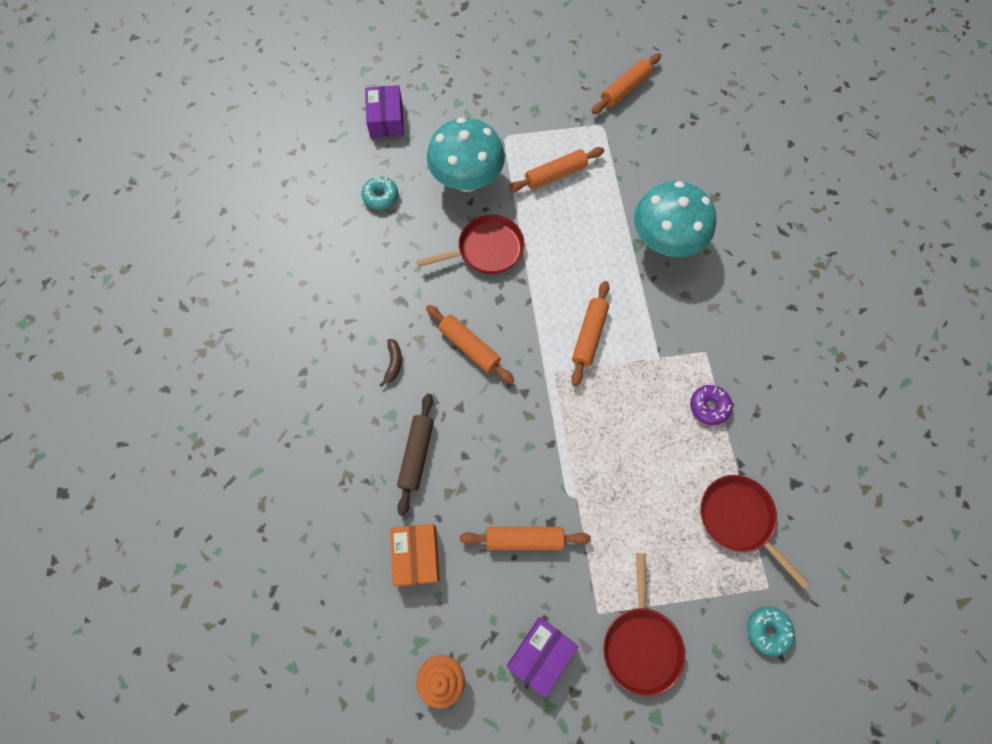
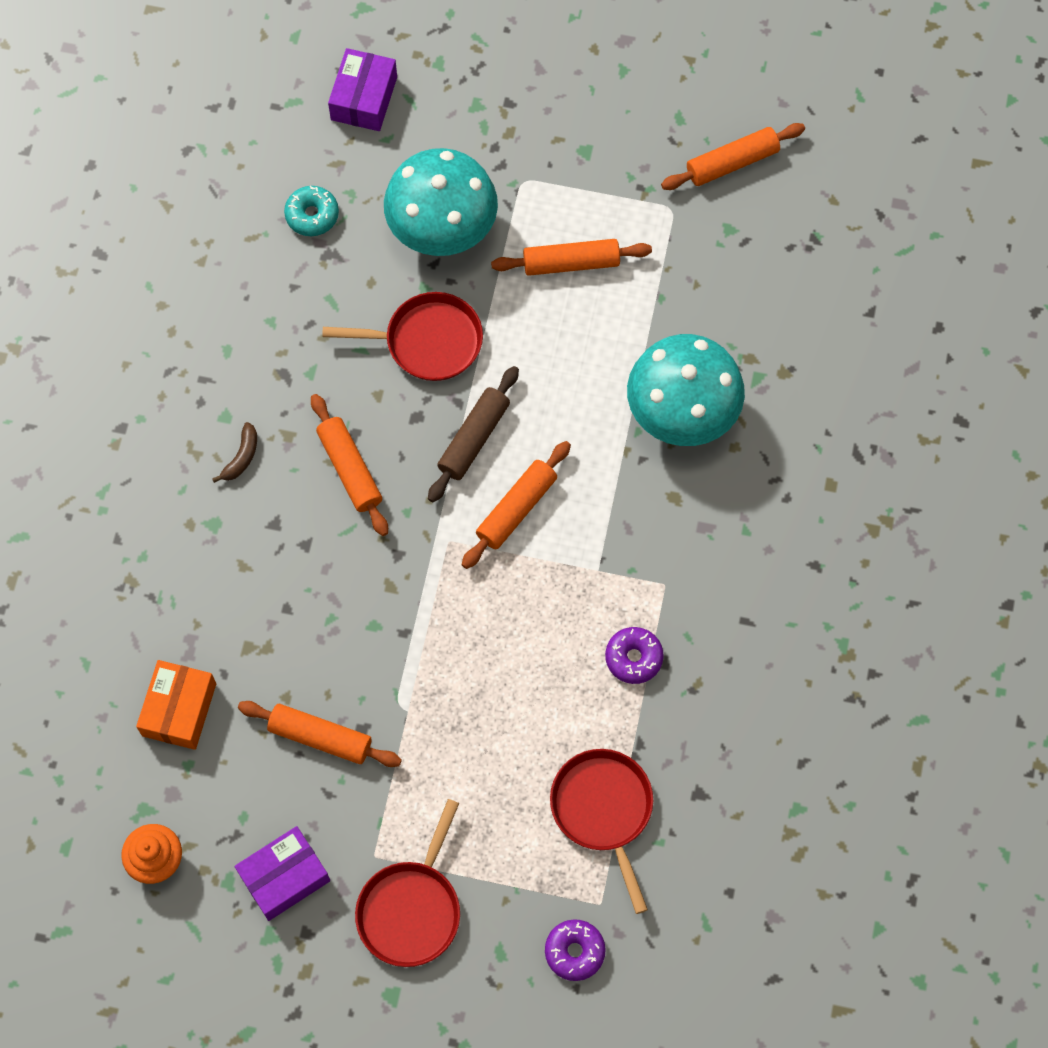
camera: 20 degrees right, 0 degrees up
(416, 455) = (226, 586): brown rolling pin -> brown rolling pin (473, 438)
(767, 630) = (574, 951): turquoise donut -> purple donut

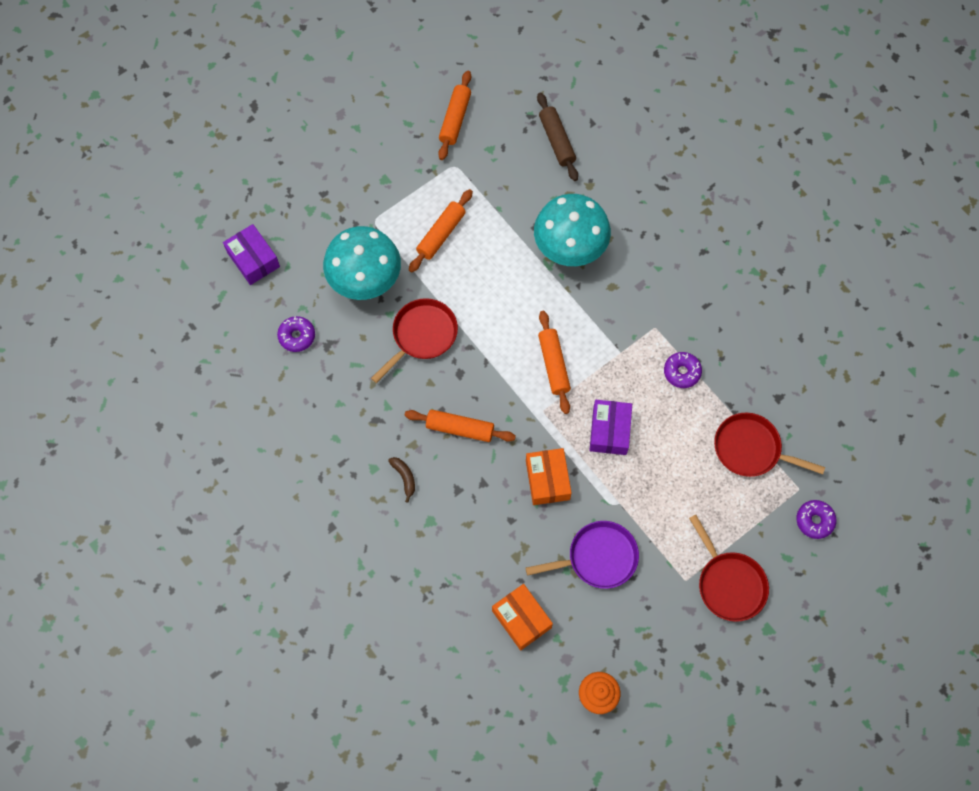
camera: 50 degrees left, 0 degrees up
(284, 877) = (660, 635): purple box -> purple box (609, 431)
(312, 215) = (297, 336): turquoise donut -> purple donut
(320, 737) = (597, 558): orange rolling pin -> purple pan
(368, 611) = (547, 480): none -> orange box
(473, 438) = (496, 355): brown rolling pin -> brown rolling pin (556, 141)

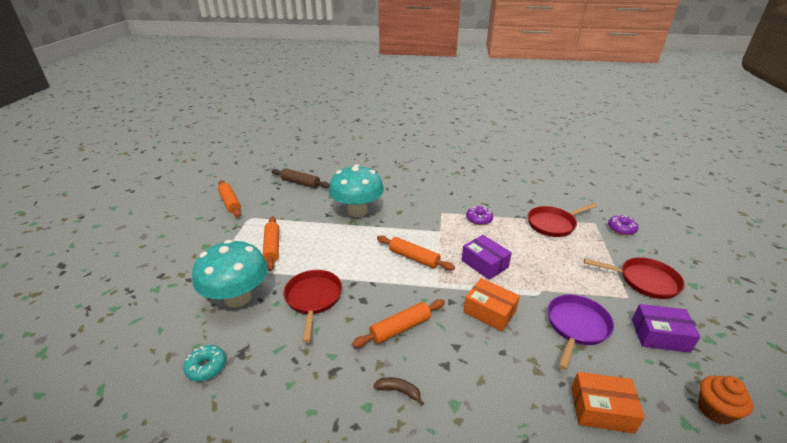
camera: 45 degrees left, 35 degrees down
(253, 259) = (121, 345): purple box -> purple box (660, 335)
(297, 336) = (206, 367): purple donut -> turquoise donut

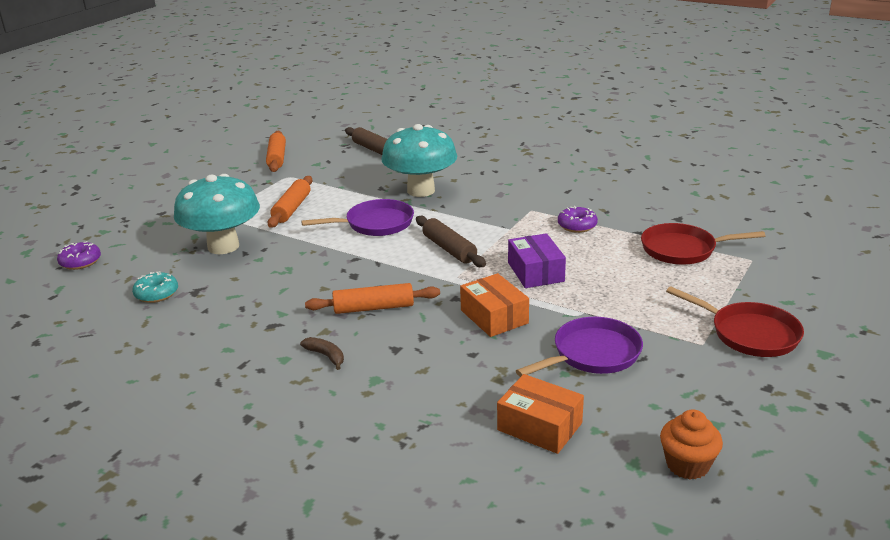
camera: 25 degrees right, 5 degrees down
(313, 299) = (300, 263): red pan -> none
(345, 247) = (375, 224): none -> purple pan
(414, 258) = (449, 249): orange rolling pin -> brown rolling pin
(621, 229) = (787, 273): purple donut -> purple donut (80, 262)
(660, 335) = (700, 388): purple box -> none

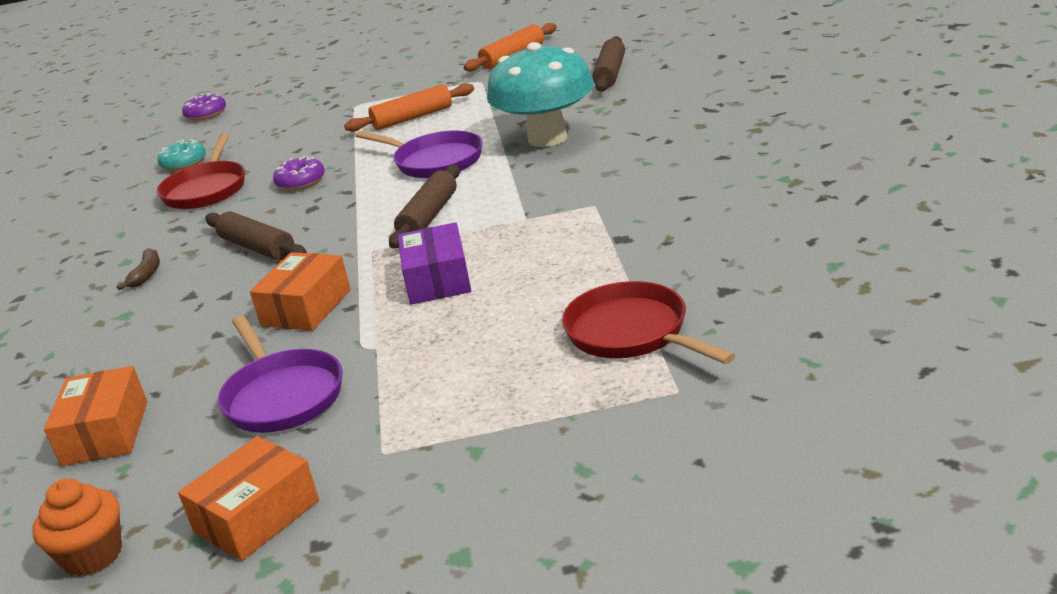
camera: 55 degrees right, 0 degrees up
(223, 246) = (298, 137): turquoise mushroom -> none
(374, 308) = (257, 248): orange rolling pin -> brown rolling pin
(535, 272) = (437, 280): purple box -> purple box turned 45 degrees counterclockwise
(577, 226) = (594, 246): purple donut -> purple donut (301, 182)
(592, 354) = (282, 395): purple pan -> purple pan turned 45 degrees clockwise
(716, 398) = (257, 516): none -> orange box
(749, 333) = (449, 475): red pan -> red pan (207, 189)

